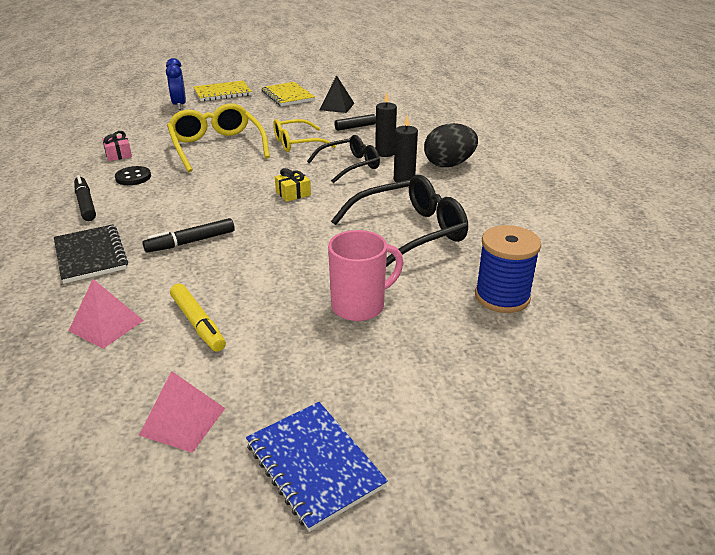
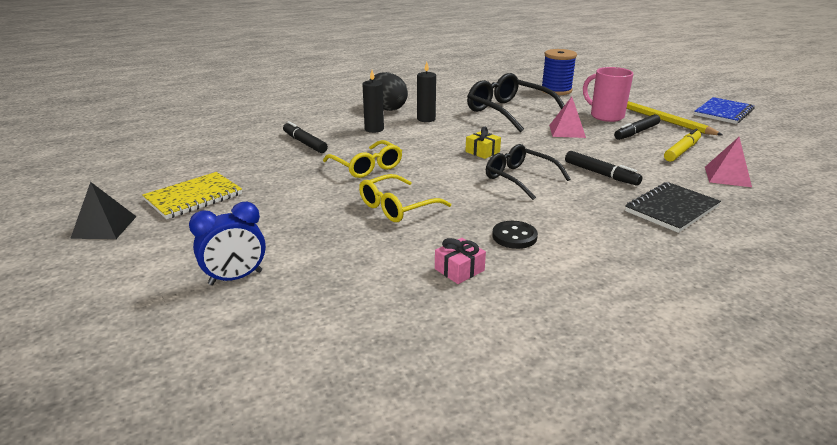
camera: 105 degrees left, 5 degrees down
(85, 204) = (598, 245): black marker -> black marker (636, 132)
(183, 421) = (749, 139): pink pyramid -> pink pyramid (567, 131)
(217, 146) = (397, 207): yellow glasses -> yellow glasses, size x0.65
(222, 93) = (169, 252): yellow notebook -> none
(314, 358) = (663, 120): none -> yellow pencil
(337, 106) = (240, 163): black pyramid -> black pyramid (104, 227)
(350, 165) = (410, 138): black glasses -> black glasses (519, 178)

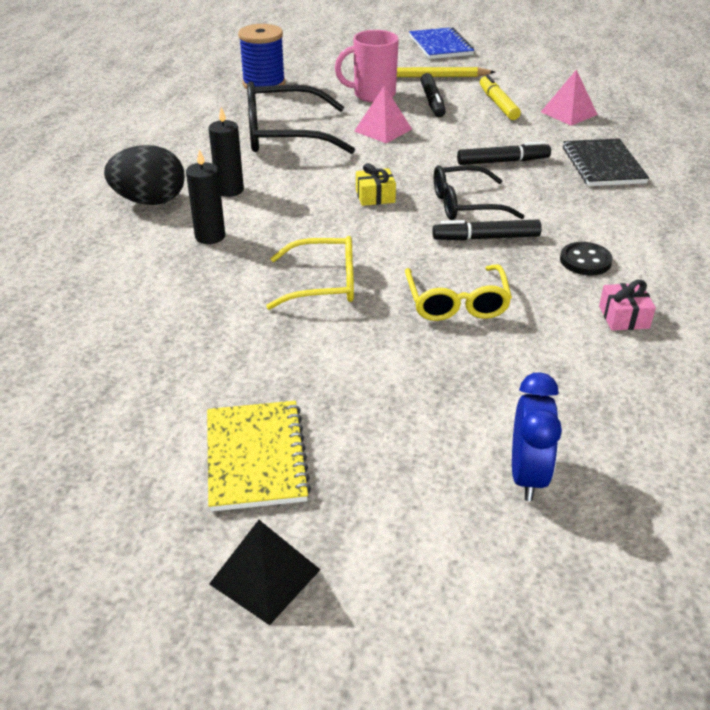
camera: 55 degrees left, 10 degrees up
(304, 143) = (182, 304): black marker -> black marker (486, 238)

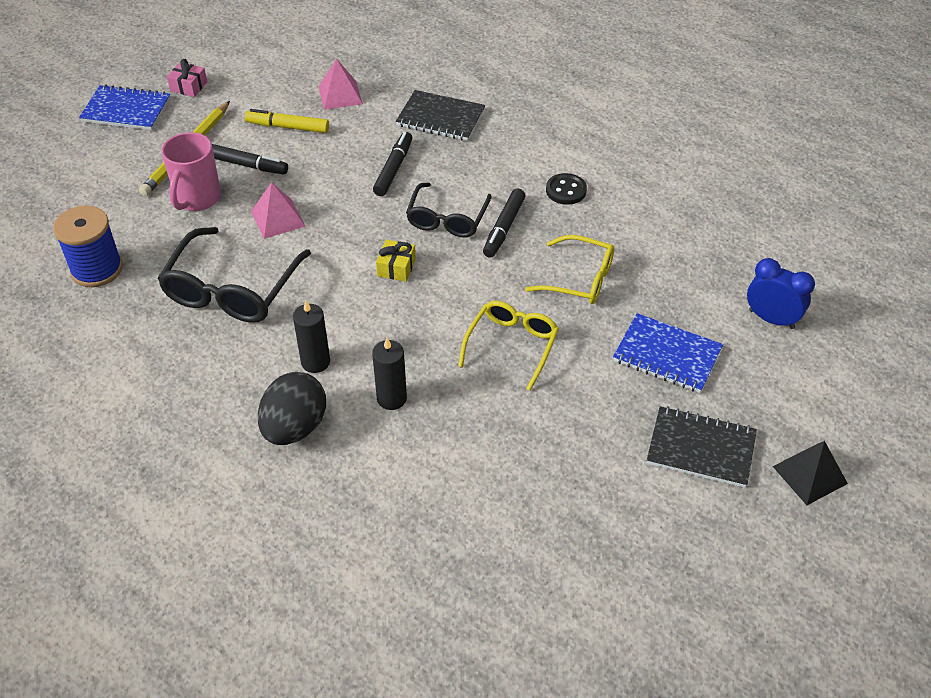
camera: 65 degrees left, 10 degrees up
(255, 457) = (701, 449): yellow notebook -> black notebook
(390, 395) = (667, 355): none -> blue notebook
(623, 317) = (641, 204): pink gift -> pink gift (188, 86)

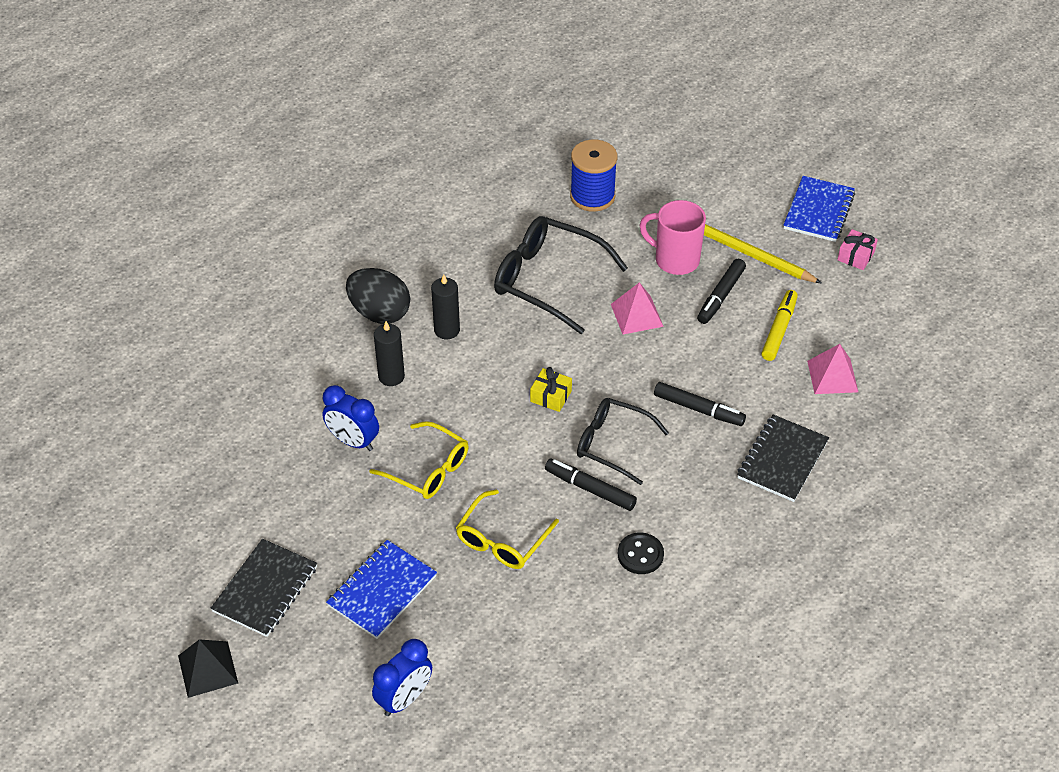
camera: 100 degrees right, 0 degrees up
(490, 414) = (353, 441): none -> blue clock

